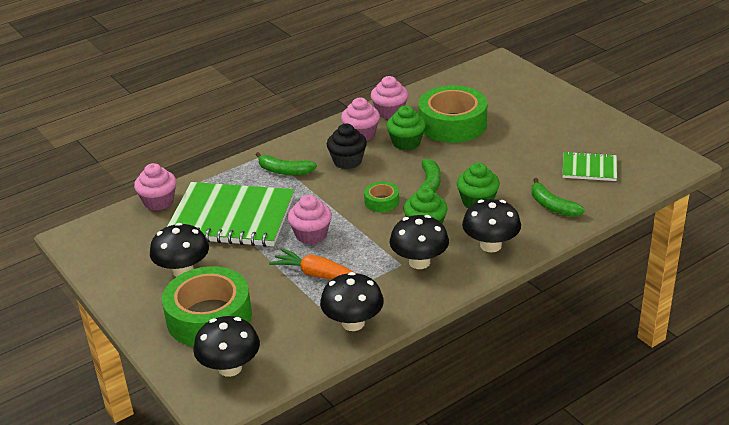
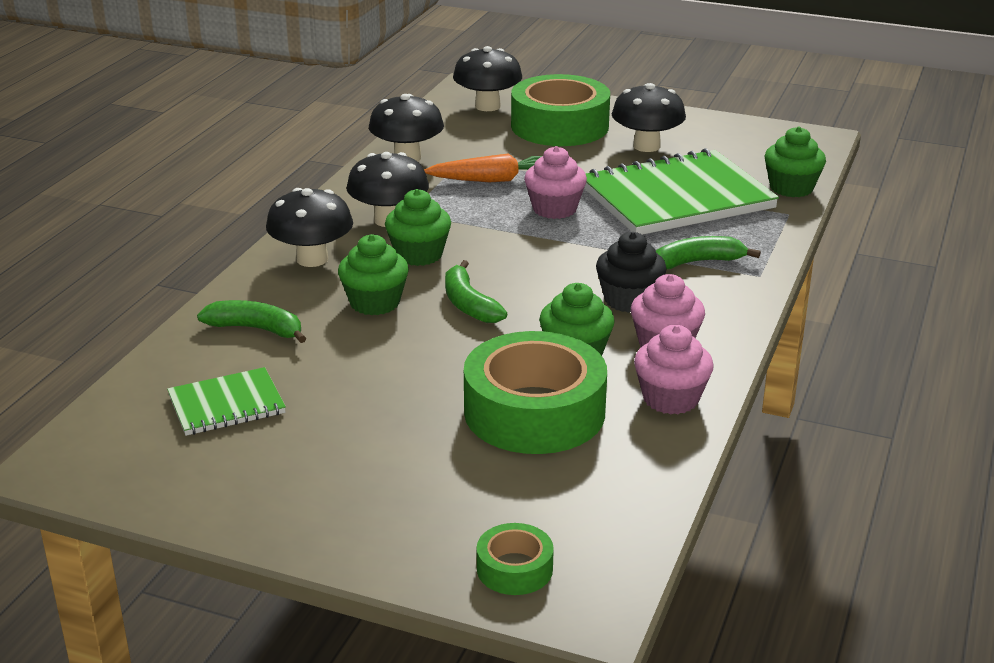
camera: 145 degrees right, 5 degrees down
(158, 202) = (791, 188): pink cupcake -> green cupcake
(381, 201) = (512, 265): green tape -> green tape (514, 569)

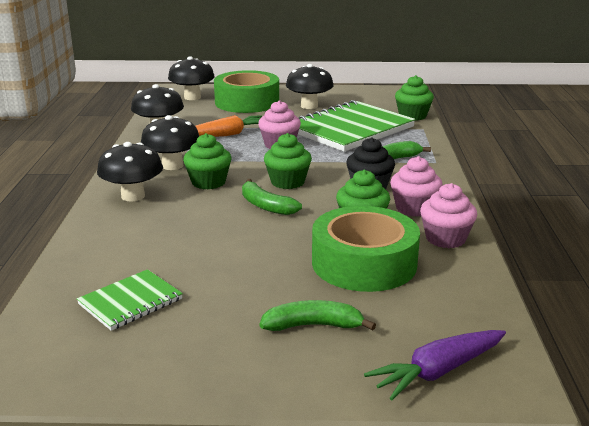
camera: 20 degrees left, 5 degrees down
(256, 329) = (120, 246): green banana -> green banana (313, 325)
(375, 303) = (198, 215): green cupcake -> green cupcake (287, 182)
(514, 569) = (438, 371): green tape -> purple carrot

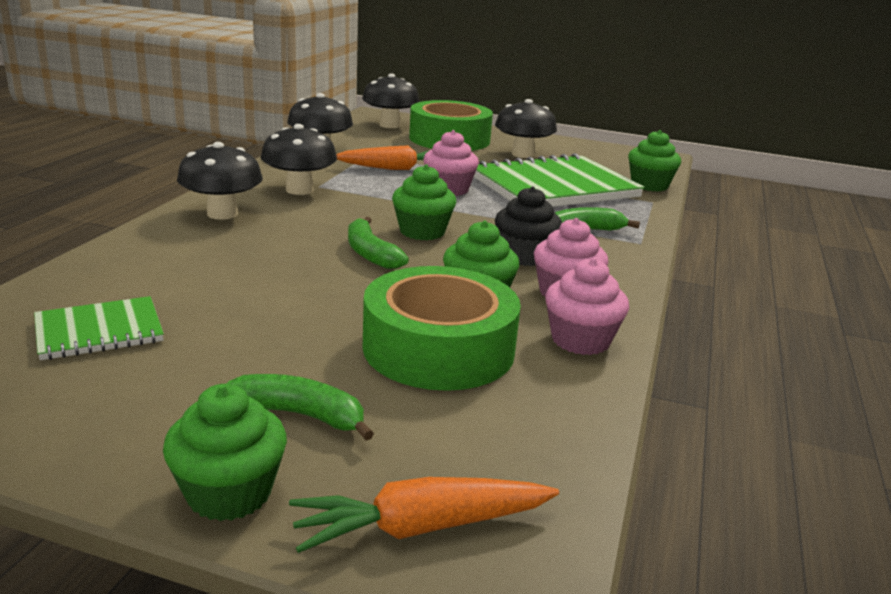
camera: 15 degrees right, 0 degrees up
(208, 182) = (324, 215): green cupcake -> green cupcake (229, 493)
(438, 371) = (421, 527): purple carrot -> orange carrot

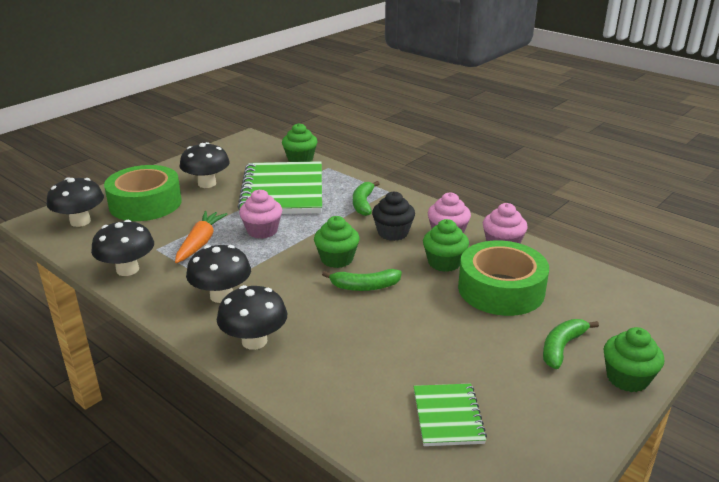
camera: 65 degrees left, 5 degrees up
(421, 527) = (652, 328): orange carrot -> none

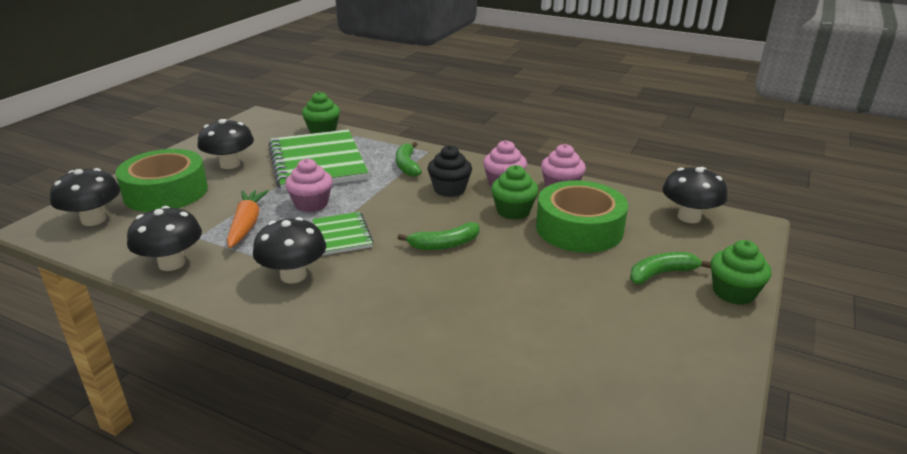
camera: 15 degrees left, 0 degrees up
(254, 341) = (350, 317): black mushroom -> black mushroom (689, 217)
(337, 259) = (403, 222): green cupcake -> none
(448, 416) = (587, 358): green notebook -> green notebook (342, 235)
(562, 347) = (661, 274): green banana -> green banana turned 45 degrees clockwise

